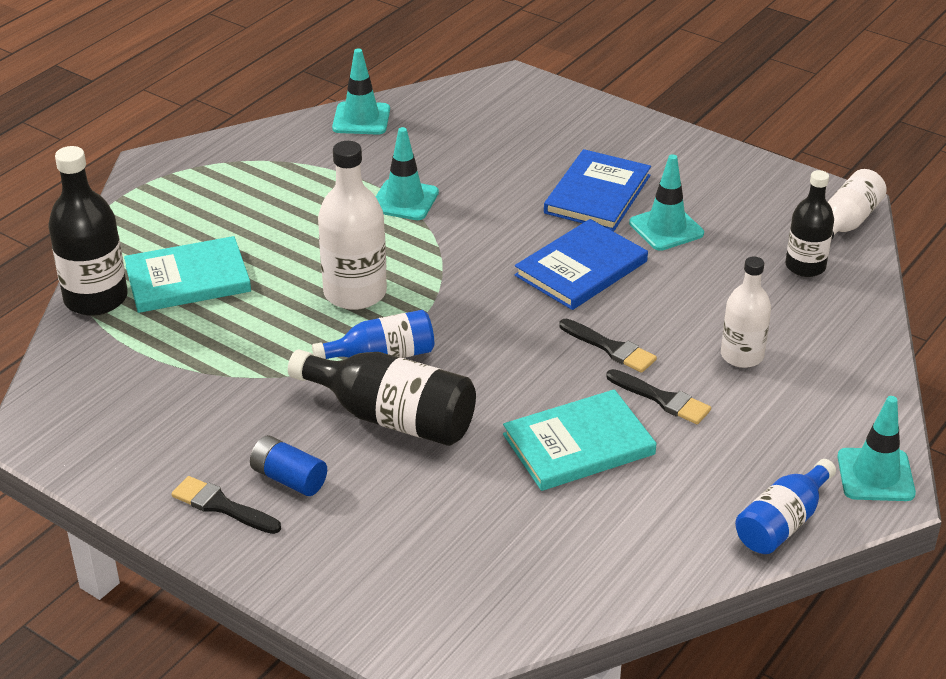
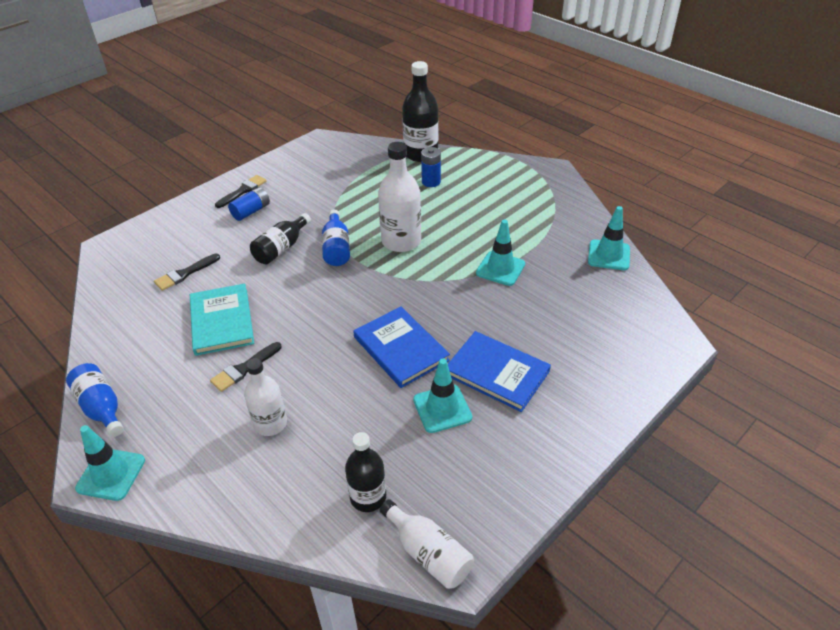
camera: 100 degrees right, 5 degrees up
(188, 279) = (431, 182): turquoise book -> blue battery
(392, 417) = (281, 248): black bottle -> black bottle, size x0.65
(611, 348) = (306, 351): black brush -> black brush (185, 274)

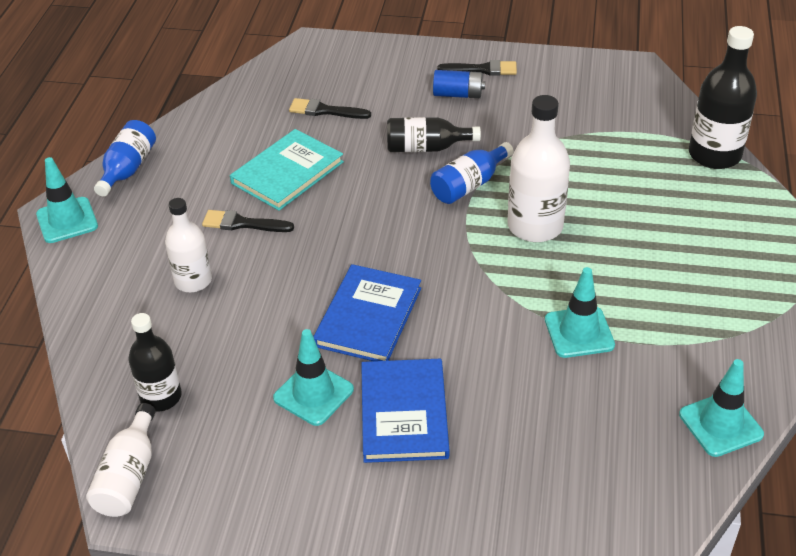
camera: 55 degrees right, 0 degrees up
(431, 182) = (670, 192): blue battery -> none

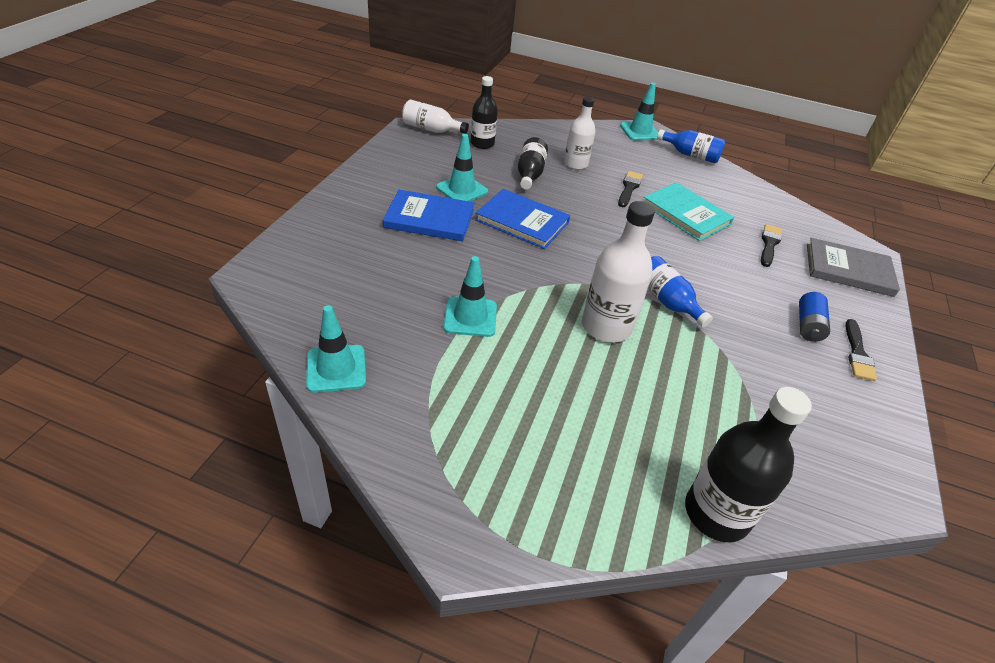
camera: 95 degrees right, 0 degrees up
(349, 61) = (848, 270): none -> grey book
(426, 148) = (720, 288): black bottle -> black bottle (530, 174)

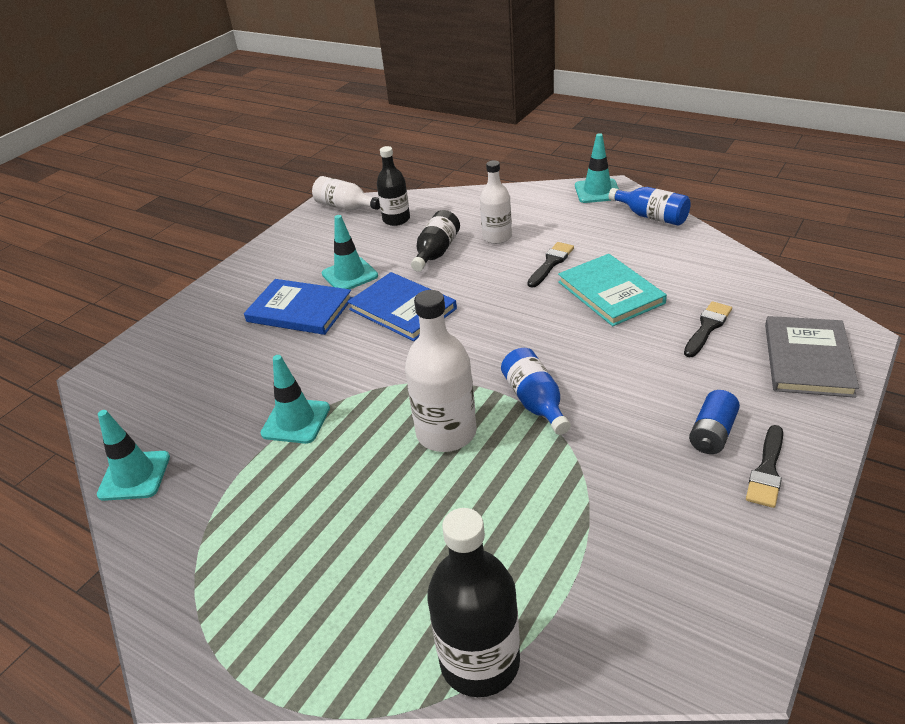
camera: 20 degrees right, 5 degrees down
(848, 270) = (807, 359): grey book -> grey book turned 75 degrees clockwise

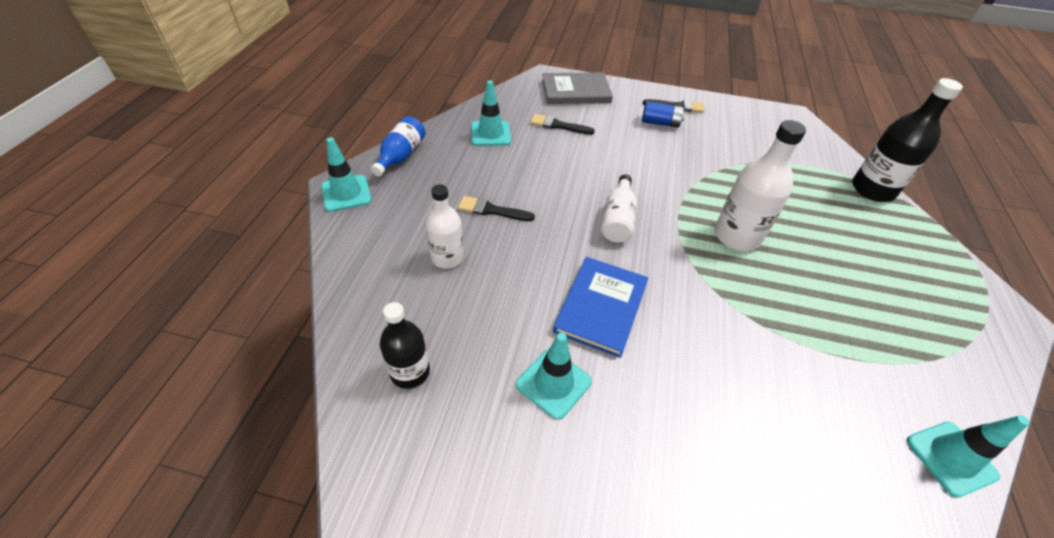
camera: 115 degrees left, 10 degrees up
(296, 421) = (793, 342): turquoise traffic cone -> turquoise traffic cone (490, 134)
(300, 310) = (640, 413): blue book -> none
(345, 207) = (370, 461): white bottle -> white bottle (618, 220)
(436, 252) = (486, 305): black bottle -> none
(535, 402) = (677, 195): blue bottle -> none
(610, 292) = (529, 171): turquoise book -> none

